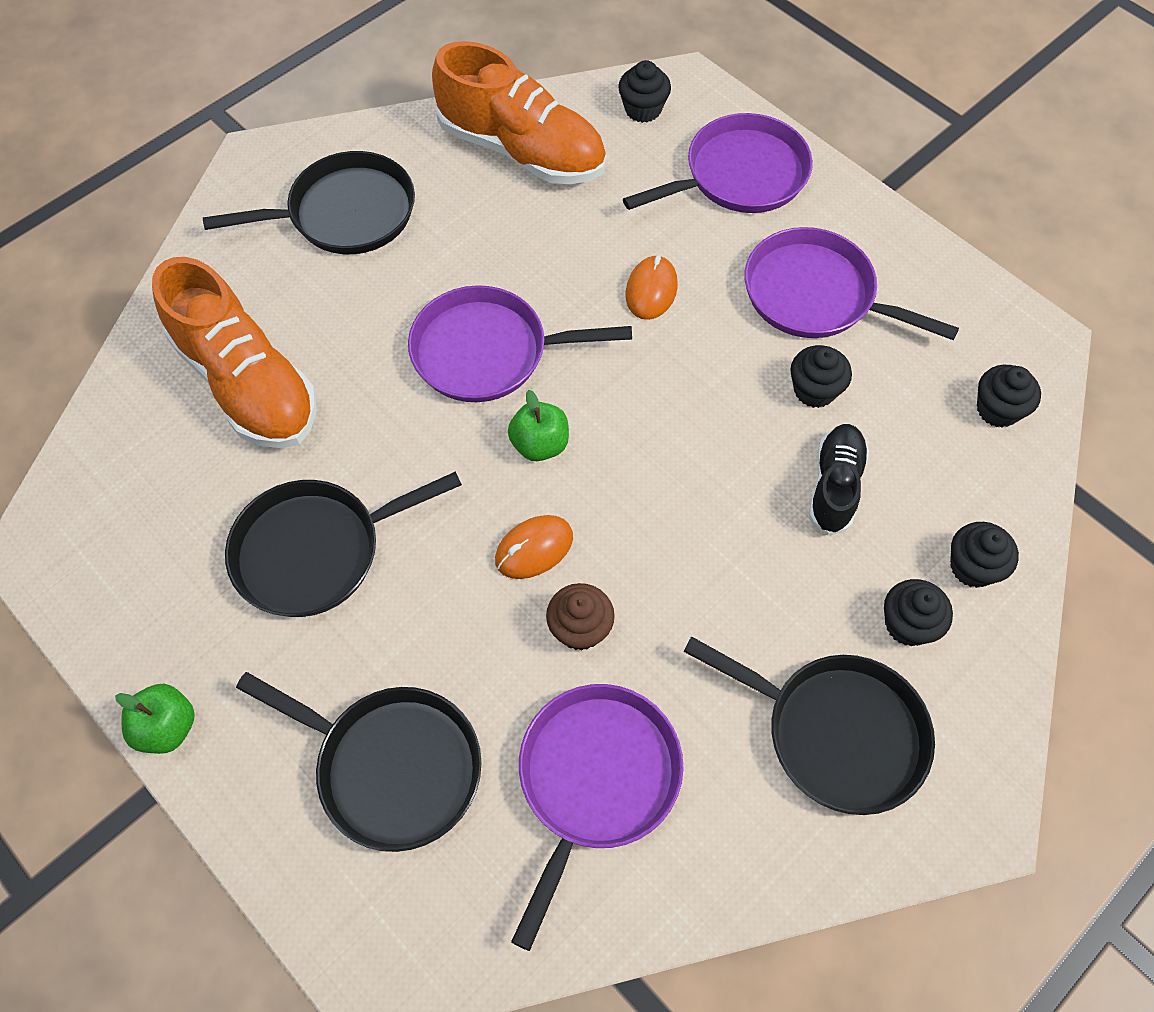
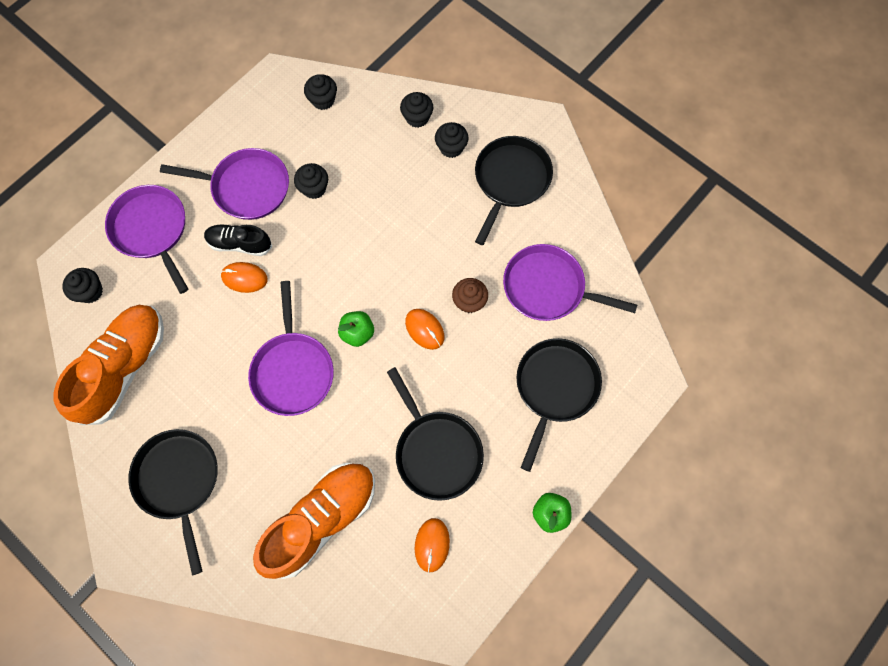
camera: 95 degrees left, 10 degrees up
(167, 533) = (432, 545): none -> orange mouse
(815, 295) = (247, 187): purple pan -> purple pan turned 105 degrees counterclockwise
(834, 486) = (375, 179): black shoe -> black shoe (240, 244)

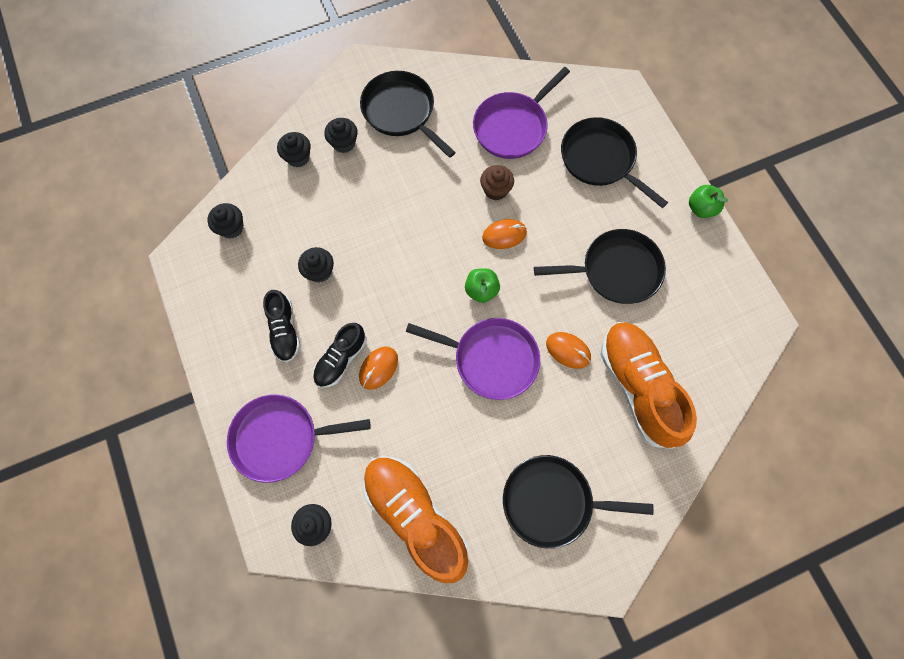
camera: 65 degrees left, 0 degrees up
(247, 187) = (285, 330): purple pan -> black shoe
(432, 545) = (693, 306): orange mouse -> orange mouse (568, 350)

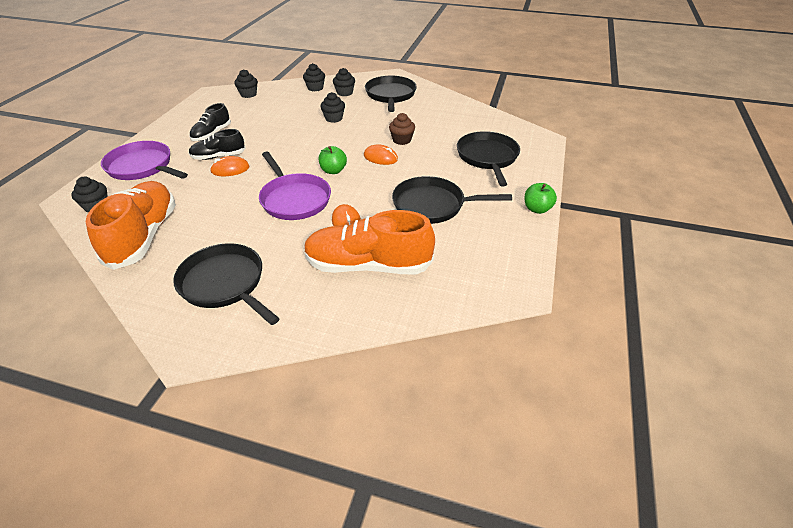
camera: 40 degrees right, 30 degrees down
(319, 271) = (262, 124): black cupcake -> black cupcake (334, 118)
(512, 127) = (447, 124): purple pan -> none
(616, 270) = (432, 205): black pan -> black pan turned 150 degrees clockwise
(637, 387) = (368, 265): orange shoe -> orange shoe turned 105 degrees counterclockwise

